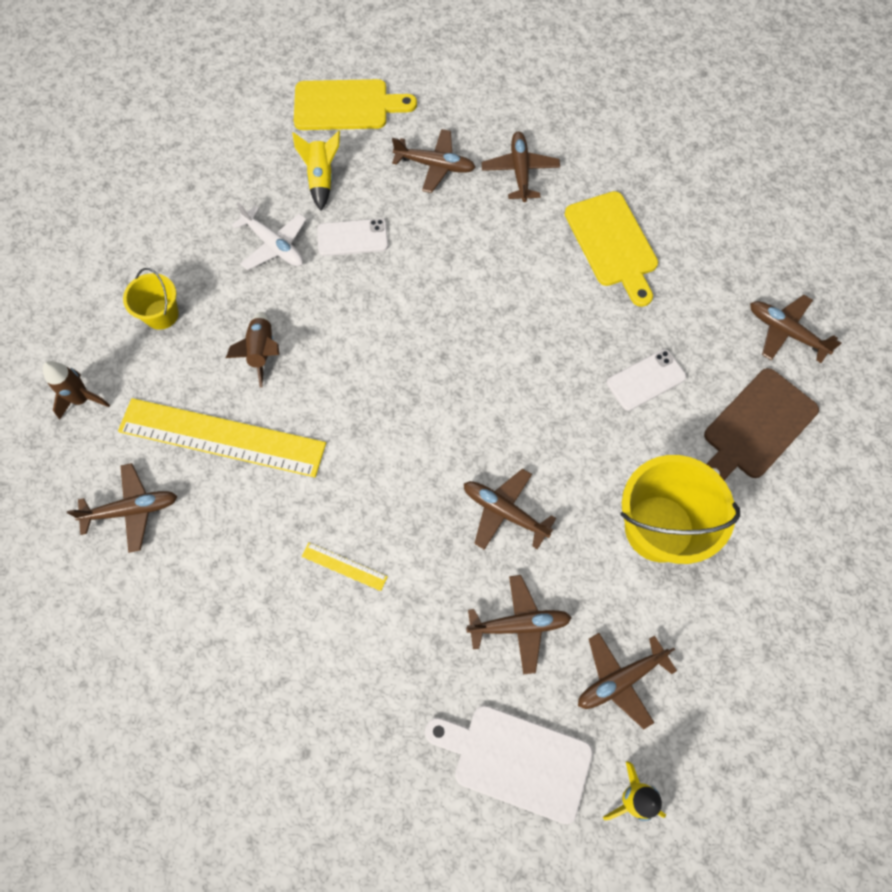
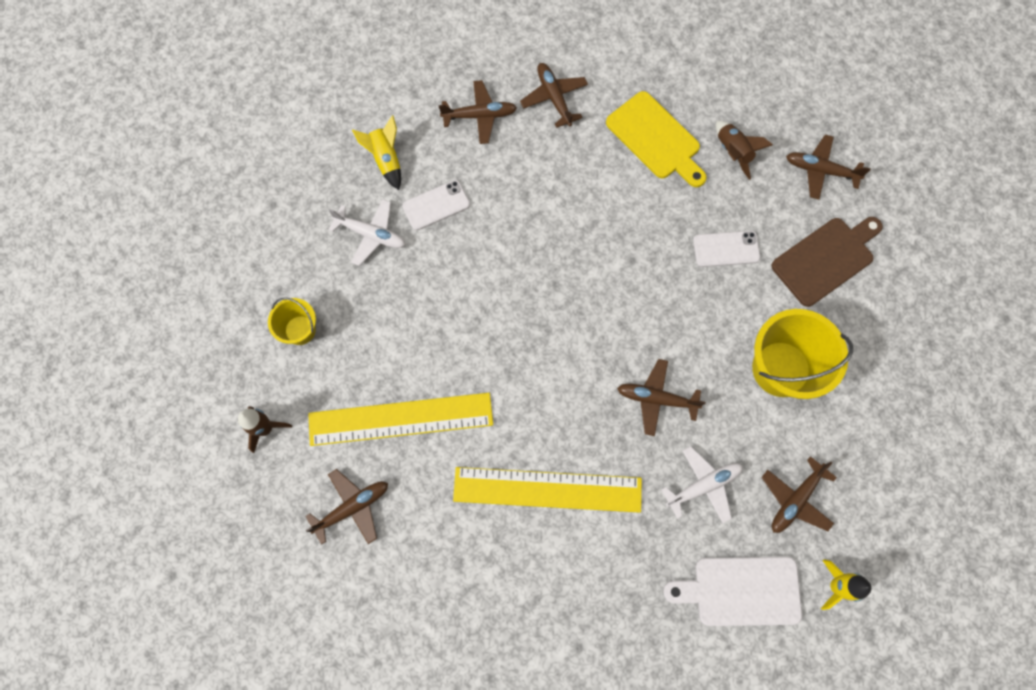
camera: 20 degrees left, 5 degrees up
(262, 352) = (402, 333): brown rocket -> brown rocket (733, 152)
(344, 566) = (547, 490): yellow ruler -> yellow ruler, size x2.48
(346, 105) = (379, 84): yellow cutting board -> none
(519, 625) = (703, 485): brown plane -> white plane
(646, 380) = (726, 249): white phone -> white phone turned 45 degrees clockwise
(756, 427) = (825, 259): brown cutting board -> brown cutting board turned 150 degrees counterclockwise

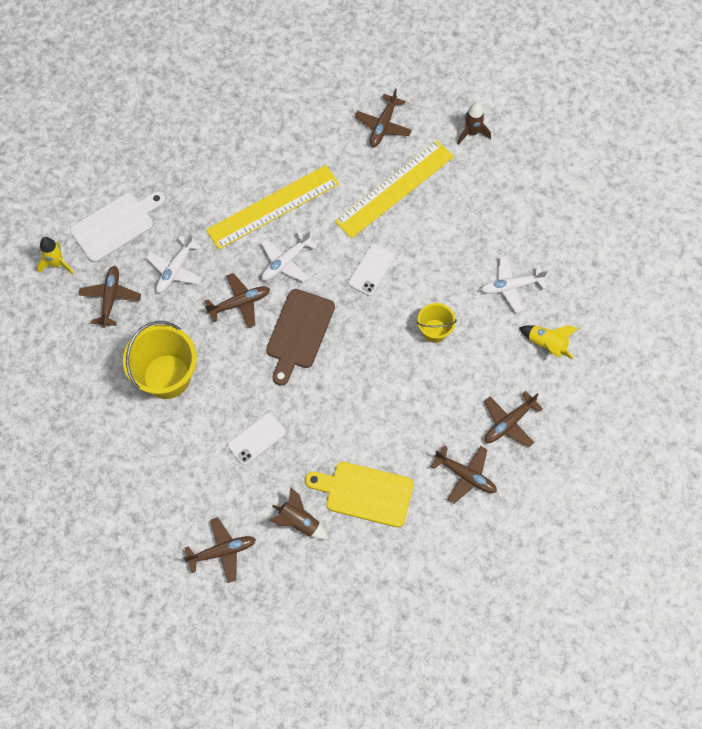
camera: 145 degrees right, 5 degrees down
(300, 330) = (502, 198): yellow bucket -> yellow bucket (434, 331)
(436, 205) = (484, 335): white phone -> white phone (371, 270)
(577, 413) = (285, 262): none -> white plane
(825, 259) = (178, 479): brown cutting board -> brown cutting board (299, 333)

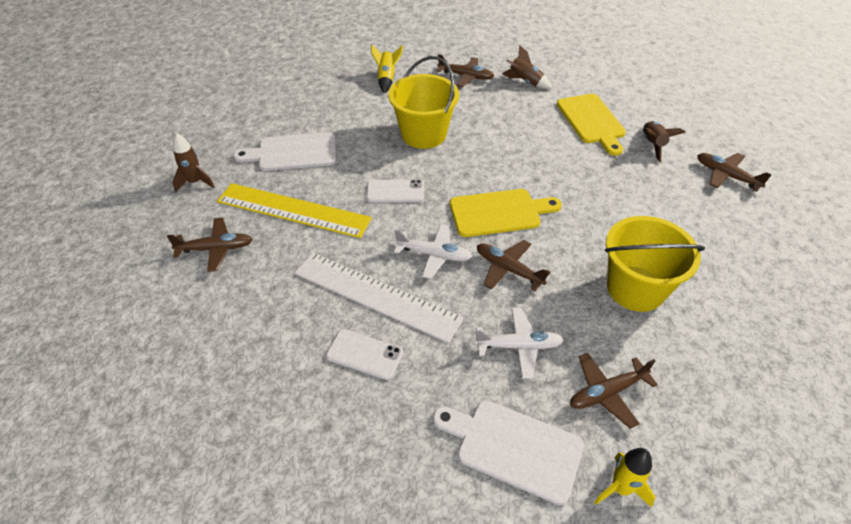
camera: 120 degrees left, 20 degrees down
(256, 439) = (620, 197): white phone -> white phone (364, 354)
(272, 206) = (376, 296): yellow ruler -> white ruler
(299, 333) = (499, 212): brown cutting board -> yellow cutting board
(434, 331) = (423, 134): yellow bucket -> yellow bucket, size x1.85
(465, 475) = (525, 82): brown plane -> brown rocket
(470, 215) = (293, 152): none -> white cutting board
(511, 286) = (349, 109): white plane -> none

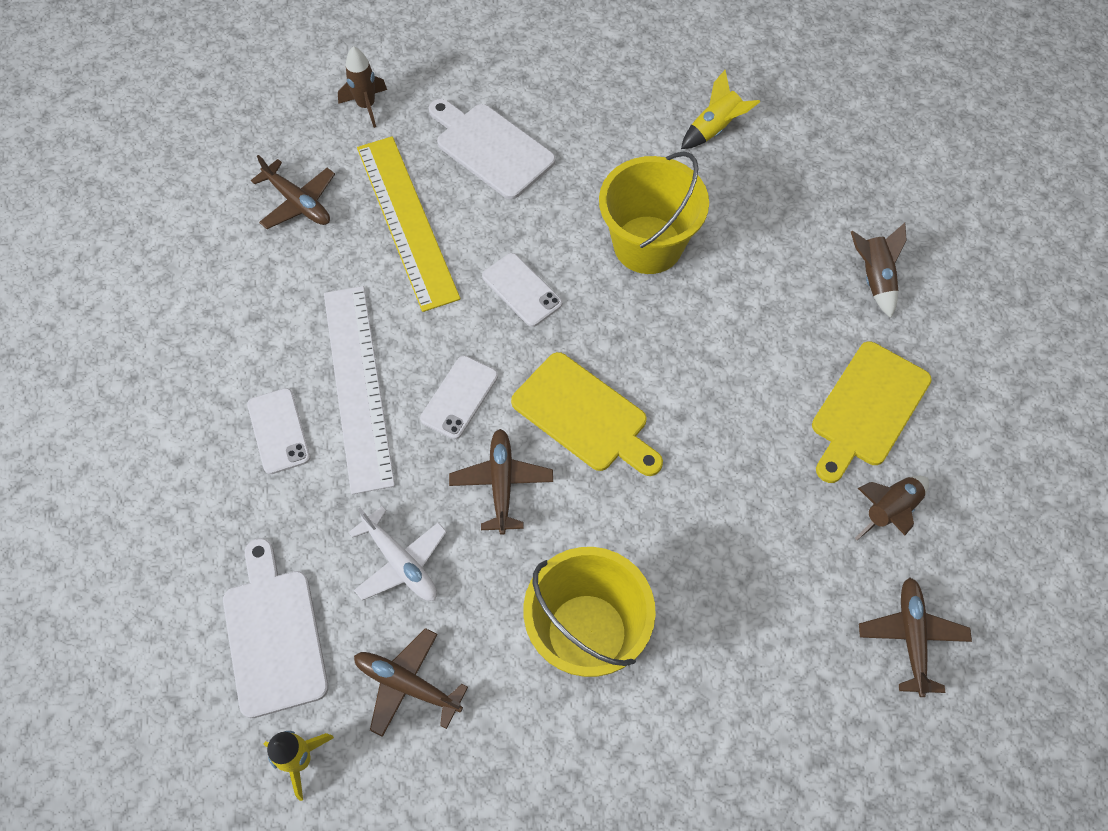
camera: 50 degrees right, 15 degrees up
(434, 255) = (459, 397): white plane -> white phone
(466, 76) = (813, 205): brown plane -> none

